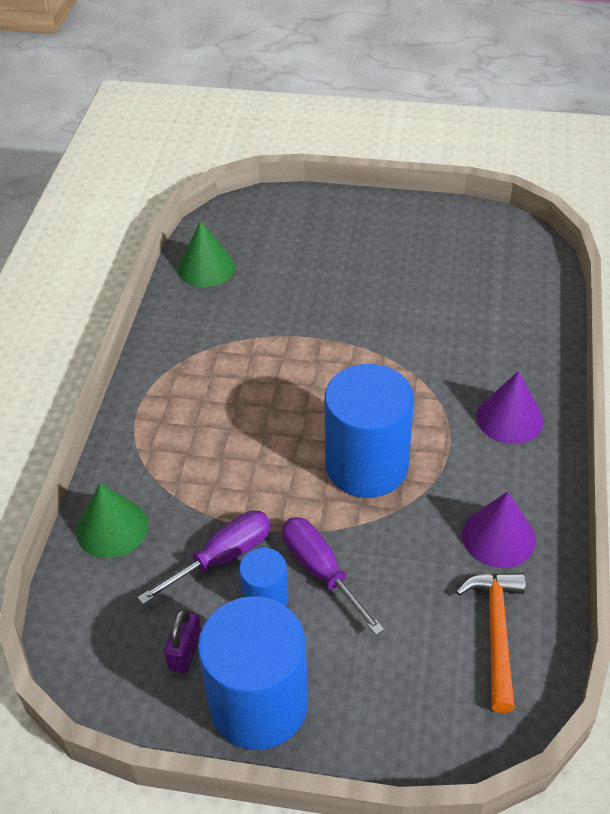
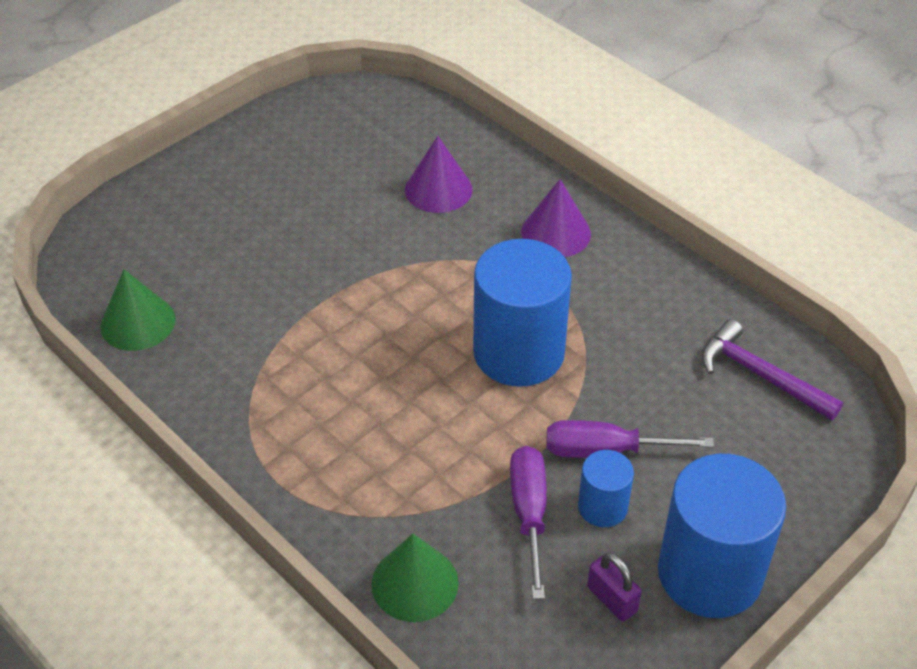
camera: 55 degrees left, 0 degrees up
(496, 633) = (760, 375): orange hammer -> purple hammer
(498, 537) = (670, 316): purple cone -> purple cone (438, 189)

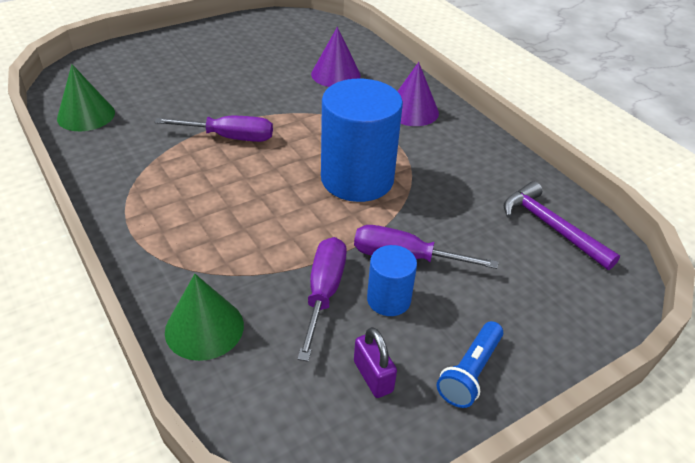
camera: 10 degrees right, 5 degrees down
(339, 321) = (230, 137): none -> purple screwdriver
(709, 573) = (470, 372): blue cylinder -> blue flashlight

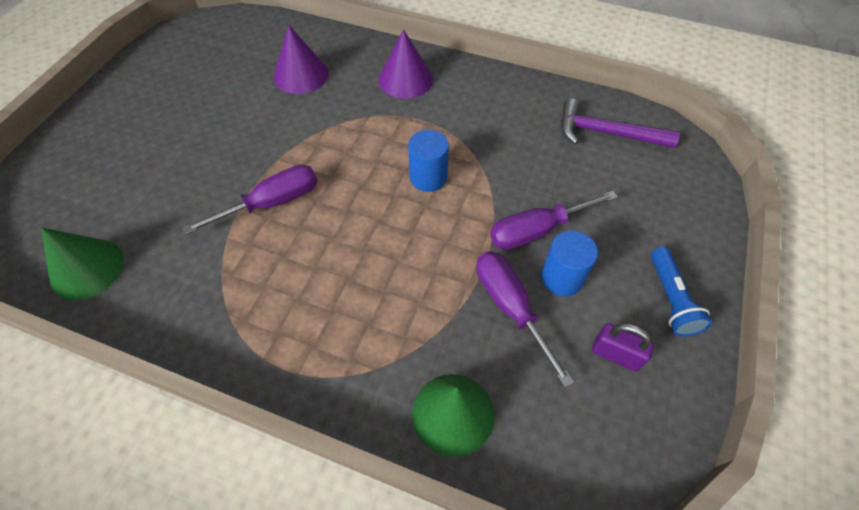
camera: 35 degrees left, 15 degrees up
(357, 179) = (428, 177): blue cylinder -> blue cylinder, size x0.50

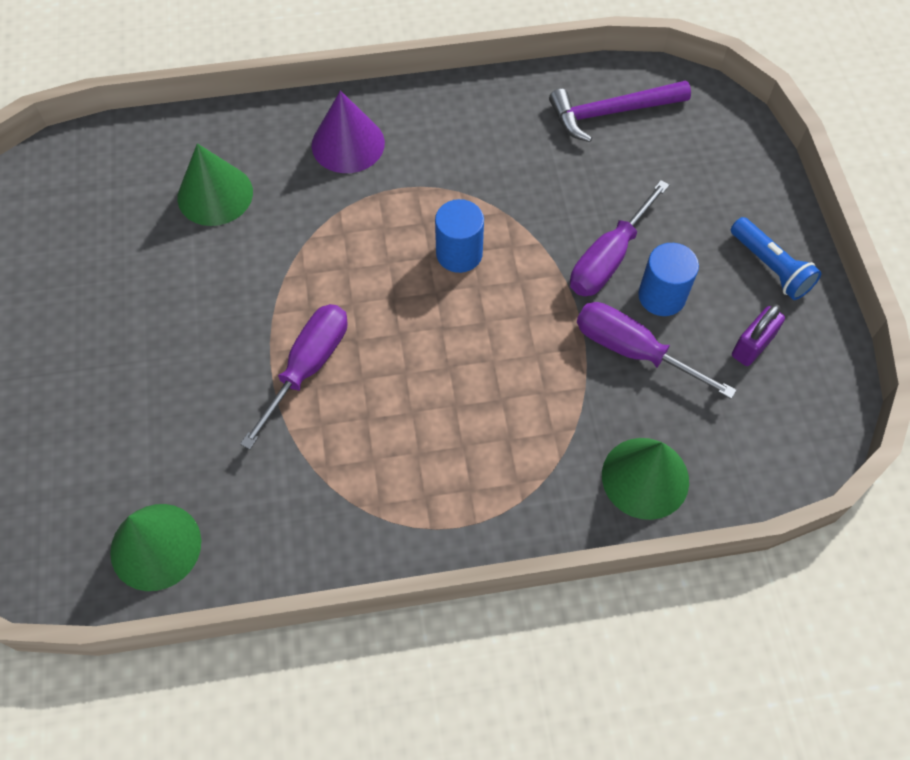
camera: 30 degrees left, 5 degrees up
(301, 75) = (215, 194): purple cone -> green cone
(616, 354) = (752, 346): purple padlock -> purple padlock turned 45 degrees counterclockwise

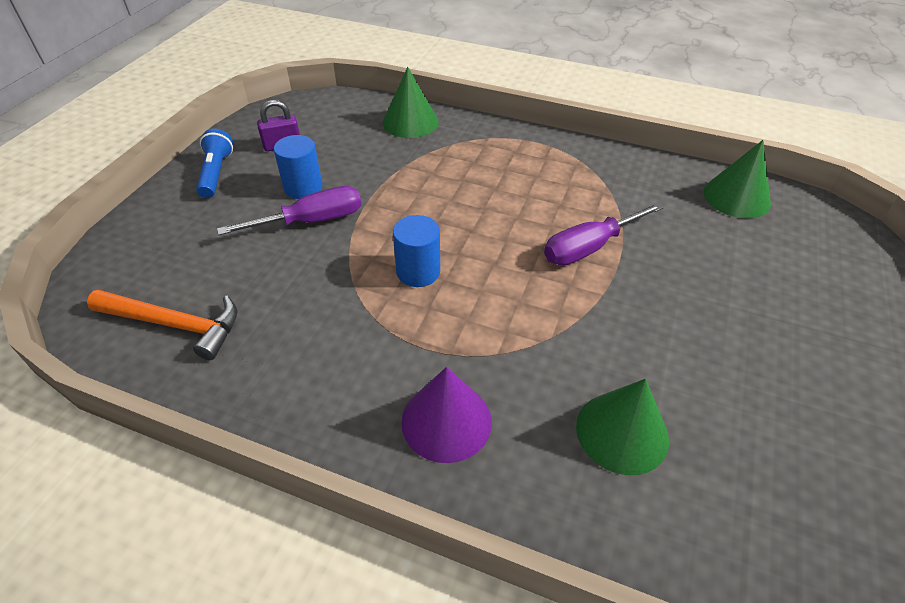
camera: 150 degrees left, 15 degrees down
(611, 112) = (175, 325): purple hammer -> orange hammer
(633, 351) = (355, 170): purple screwdriver -> none

